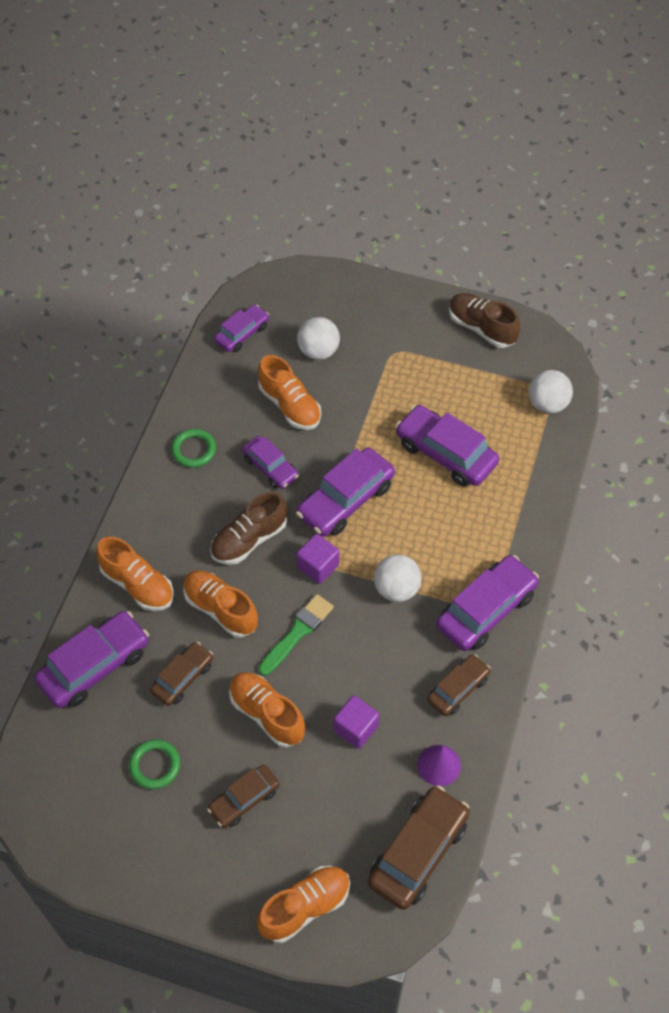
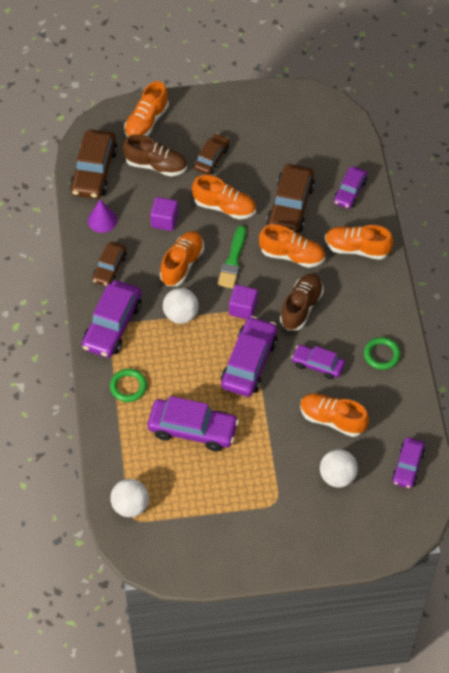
camera: 155 degrees right, 0 degrees up
(95, 666) = (350, 191): purple car -> purple car, size x0.60
(155, 765) = (275, 155): green ring -> green ring (128, 387)
(183, 677) = (290, 206): brown car -> brown car, size x1.66
(363, 655) = (182, 264): none -> orange shoe
(481, 328) = (214, 556): brown shoe -> brown shoe (156, 165)

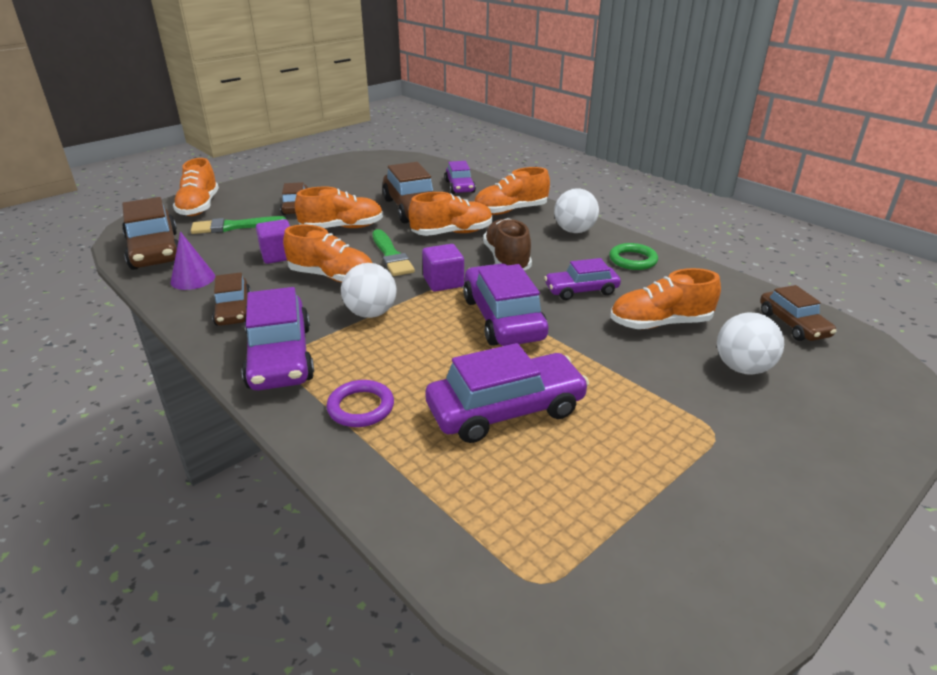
camera: 35 degrees left, 25 degrees down
(128, 387) = (361, 407): green ring -> purple ring
(130, 506) = (514, 564): white ball -> white ball (574, 231)
(156, 165) = (234, 226): brown shoe -> green brush
(182, 264) = (332, 277): orange shoe -> orange shoe turned 120 degrees clockwise
(407, 466) = (793, 324): purple car -> brown car

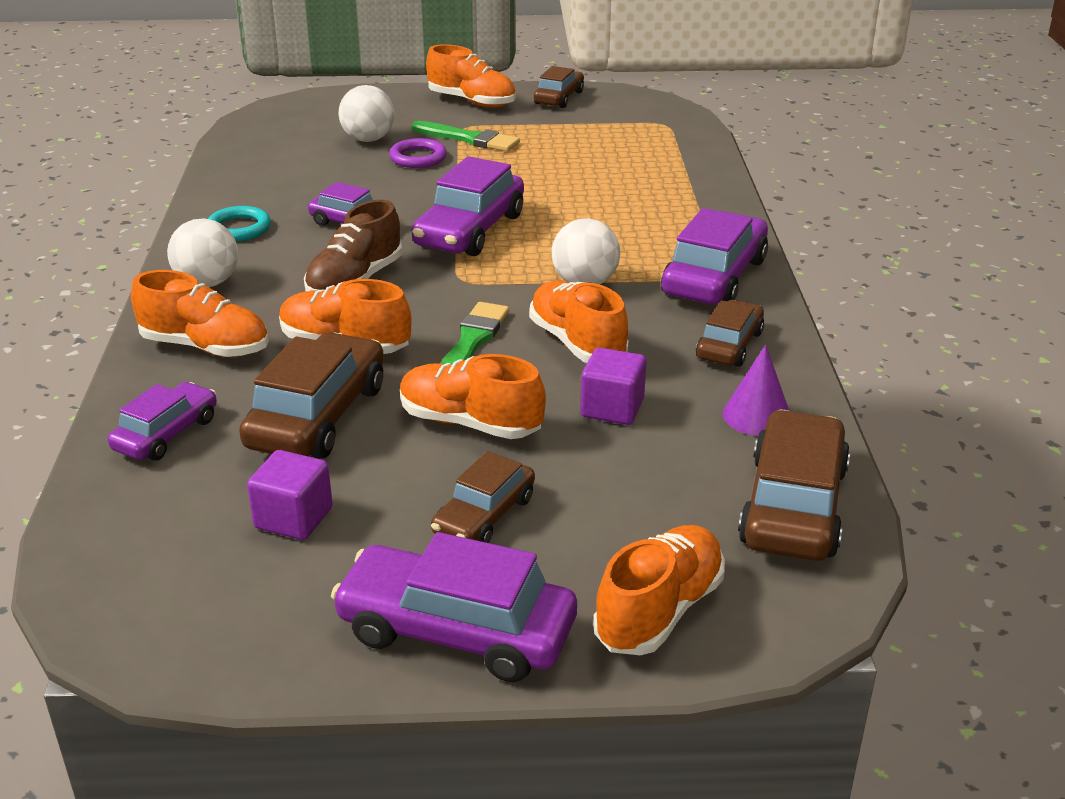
camera: 140 degrees left, 0 degrees up
(234, 226) = (631, 509): green brush -> green brush (469, 139)
(361, 407) = (679, 217): purple ring -> purple ring (418, 158)
(443, 282) = (465, 285): purple cube -> purple cube (293, 518)
(506, 410) = (574, 179): purple car -> purple car (456, 631)
(632, 260) = (239, 228): green ring -> turquoise ring
(660, 323) = (353, 178): orange shoe -> orange shoe (472, 101)
(793, 324) = (263, 142): brown car -> brown car (559, 98)

